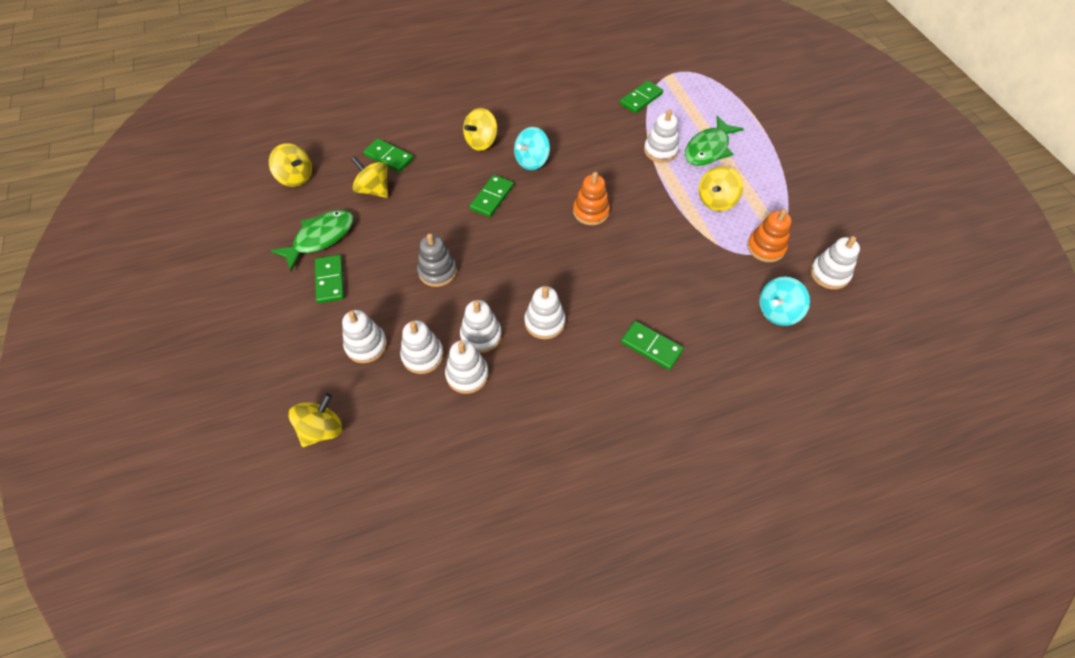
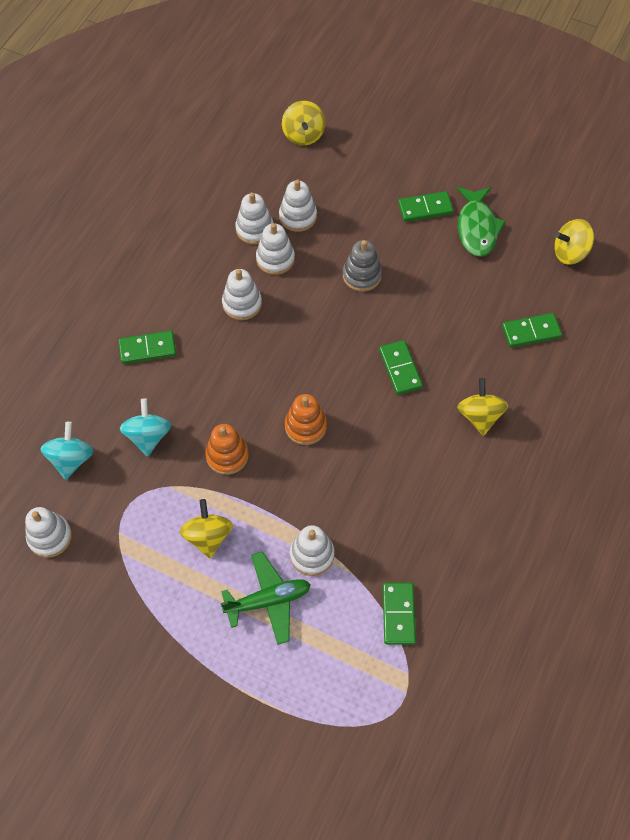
camera: 135 degrees right, 5 degrees up
(330, 280) = (425, 208): green domino -> green domino turned 45 degrees counterclockwise
(366, 345) = (342, 193): white stacking toy -> none
(374, 190) = (498, 294): yellow spinning top -> none
(532, 161) = (412, 435): turquoise spinning top -> turquoise spinning top (148, 436)
(708, 149) = (268, 600): green fish -> green plane
(766, 247) = (124, 519): orange stacking toy -> orange stacking toy (227, 455)

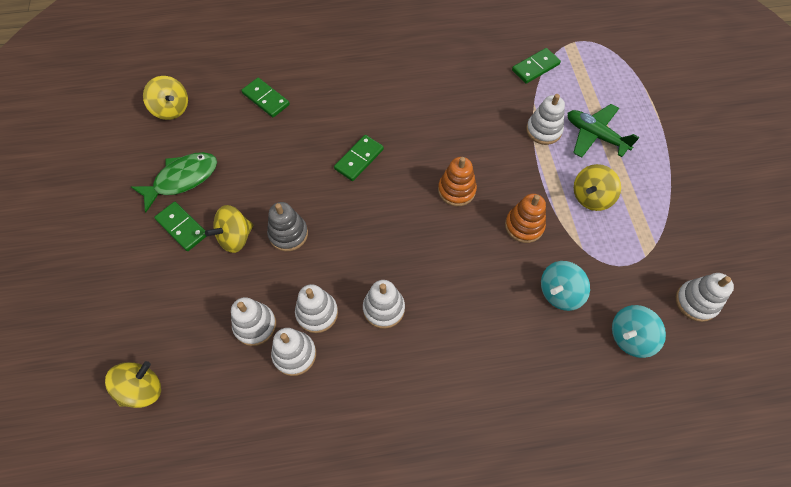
camera: 125 degrees left, 0 degrees up
(147, 349) = (487, 355): green domino -> none
(479, 416) = (361, 94): yellow spinning top -> yellow spinning top (235, 237)

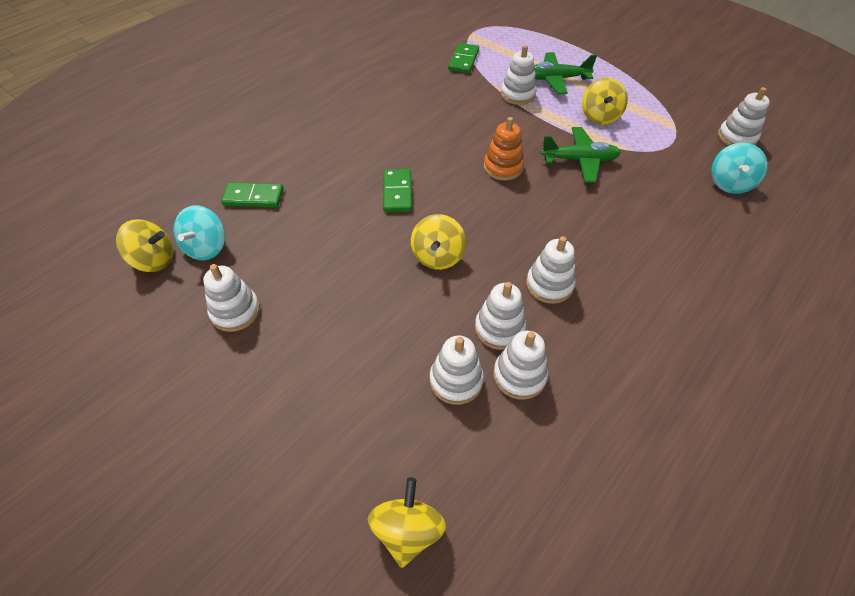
camera: 40 degrees left, 10 degrees down
(182, 179) = (235, 311): green fish -> white stacking toy
(182, 227) = (283, 352): green domino -> none
(235, 237) = (351, 323): yellow spinning top -> yellow spinning top (438, 256)
(288, 234) = (400, 286): grey stacking toy -> none
(524, 226) = (579, 160): orange stacking toy -> green plane
(559, 293) = (655, 186): turquoise spinning top -> turquoise spinning top (206, 247)

